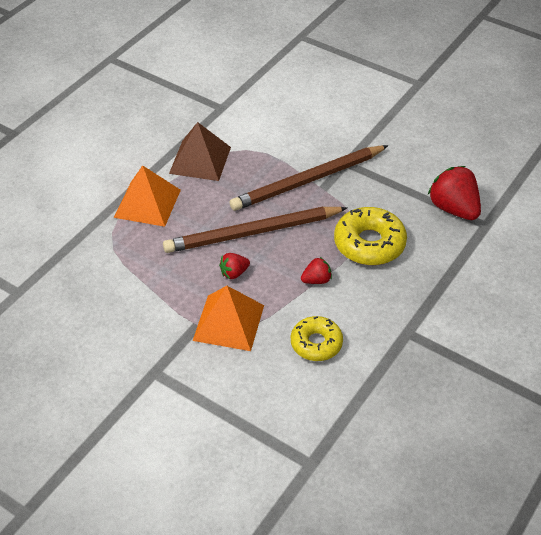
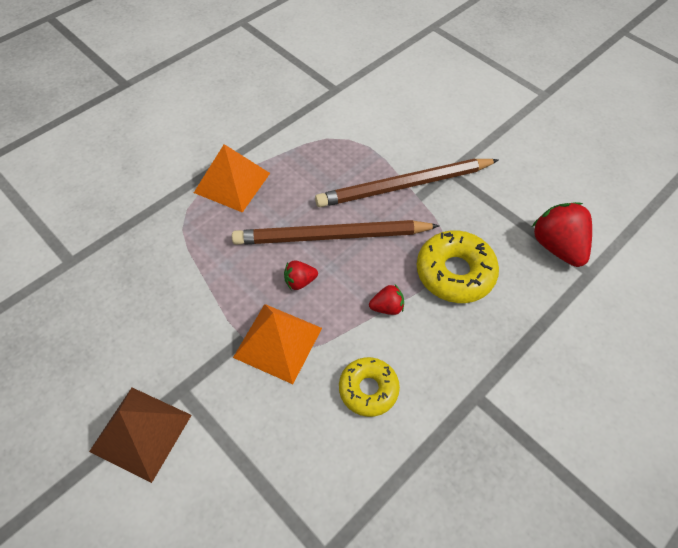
camera: 10 degrees right, 10 degrees up
(200, 160) = (299, 143): brown pyramid -> brown pyramid (141, 432)

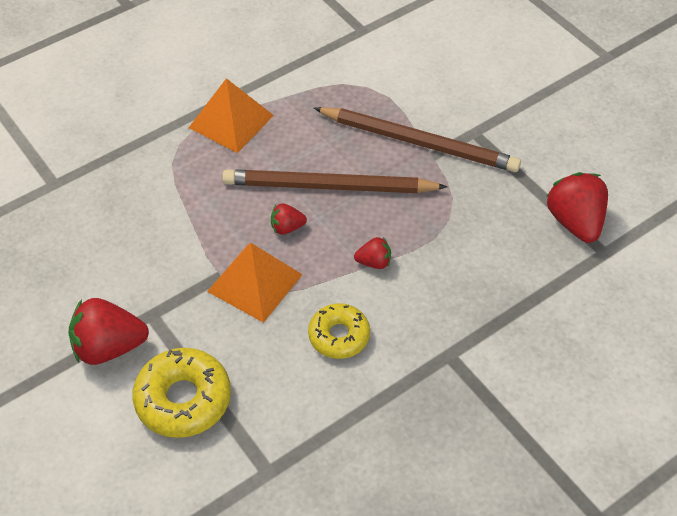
camera: 10 degrees right, 5 degrees down
(141, 432) = (109, 347): brown pyramid -> red strawberry
(404, 186) = (419, 142): brown pencil -> brown pencil turned 150 degrees counterclockwise
(455, 273) = (454, 236): yellow donut -> yellow donut (183, 399)

